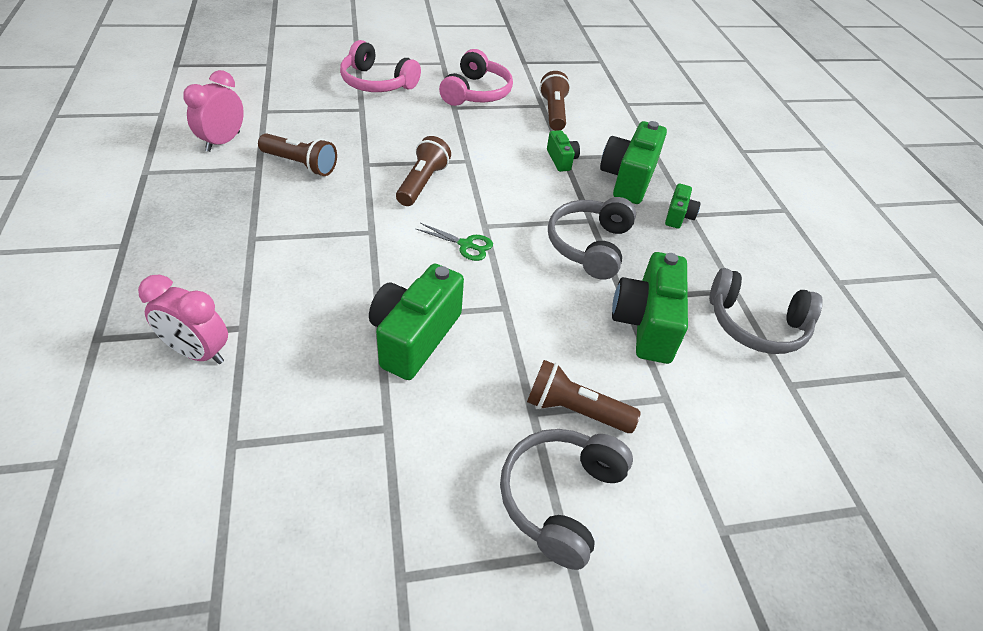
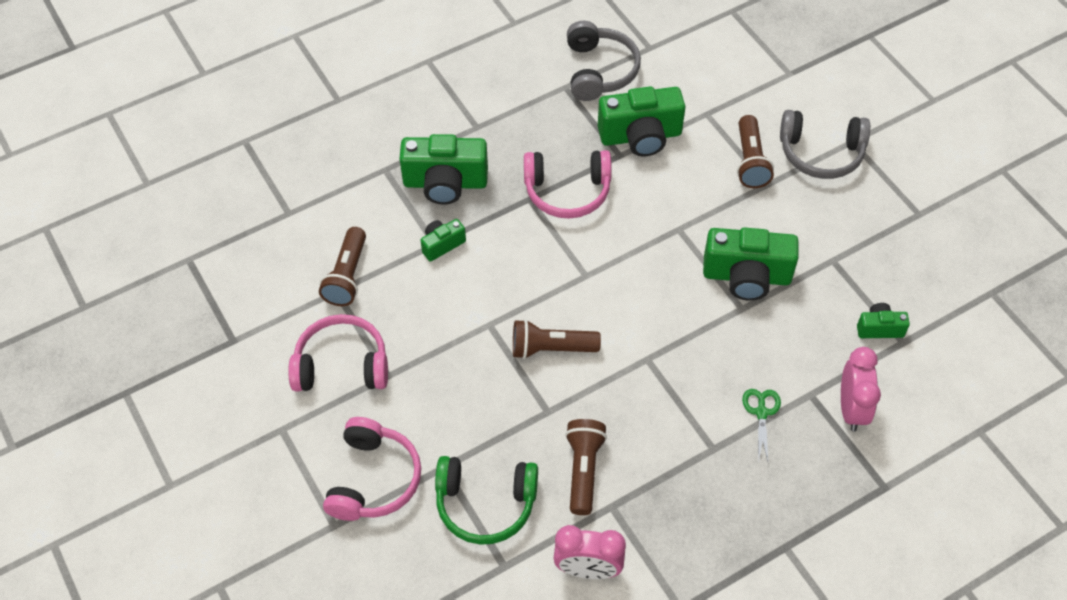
camera: 105 degrees left, 10 degrees up
(317, 116) = (485, 504): none -> green headphones
(466, 245) = (621, 280): green scissors -> green scissors (761, 412)
(553, 112) = (347, 276): brown flashlight -> brown flashlight turned 60 degrees counterclockwise
(589, 246) = (567, 191): grey headphones -> pink headphones
(678, 216) = (485, 136): green camera -> green camera (879, 328)

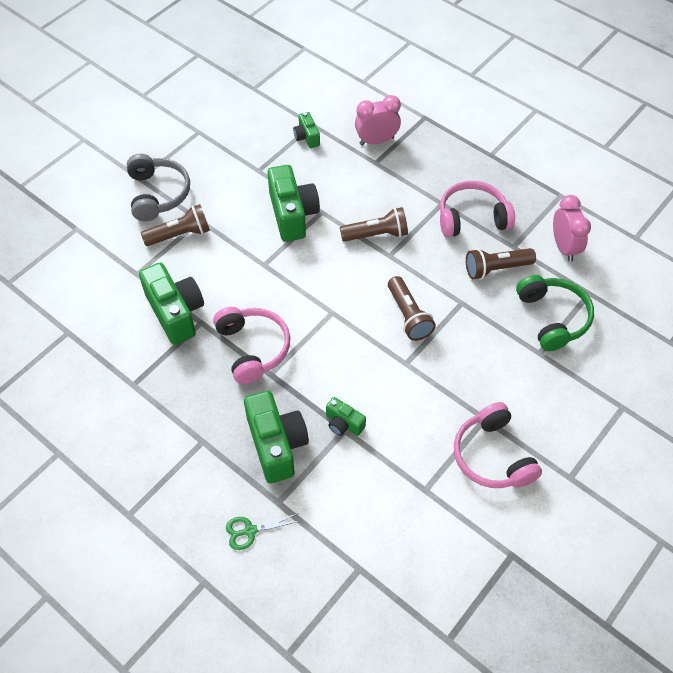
camera: 110 degrees left, 0 degrees up
(347, 276) = (406, 487): brown flashlight -> brown flashlight (376, 234)
(374, 479) = (574, 394): pink headphones -> pink headphones (472, 218)
(599, 70) = (106, 363): grey headphones -> none
(761, 412) = (402, 184): green scissors -> green scissors (250, 531)

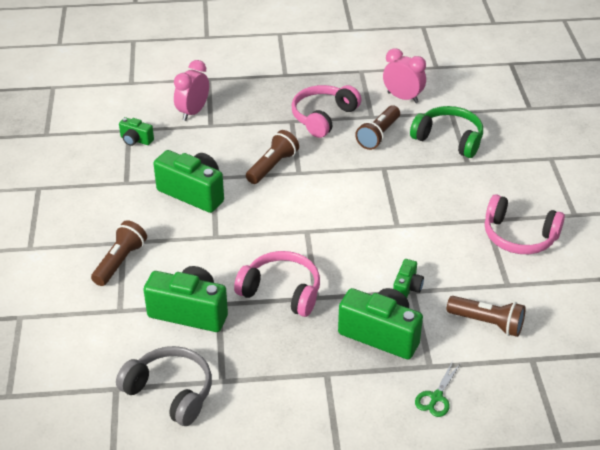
camera: 45 degrees left, 15 degrees down
(158, 194) = (62, 248): grey headphones -> grey headphones (170, 392)
(343, 424) = (407, 288): green camera -> green camera turned 60 degrees counterclockwise
(408, 316) = (360, 198): brown flashlight -> brown flashlight (487, 323)

